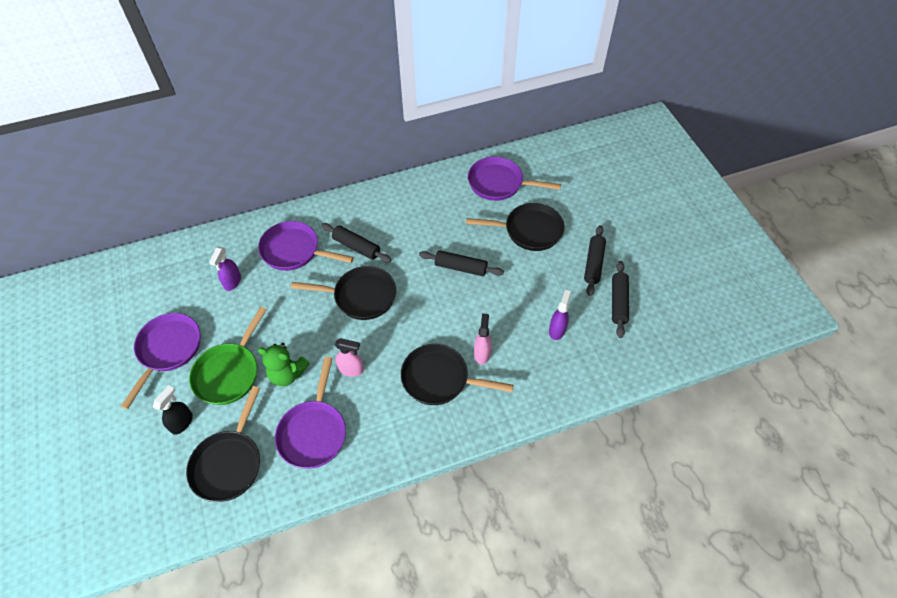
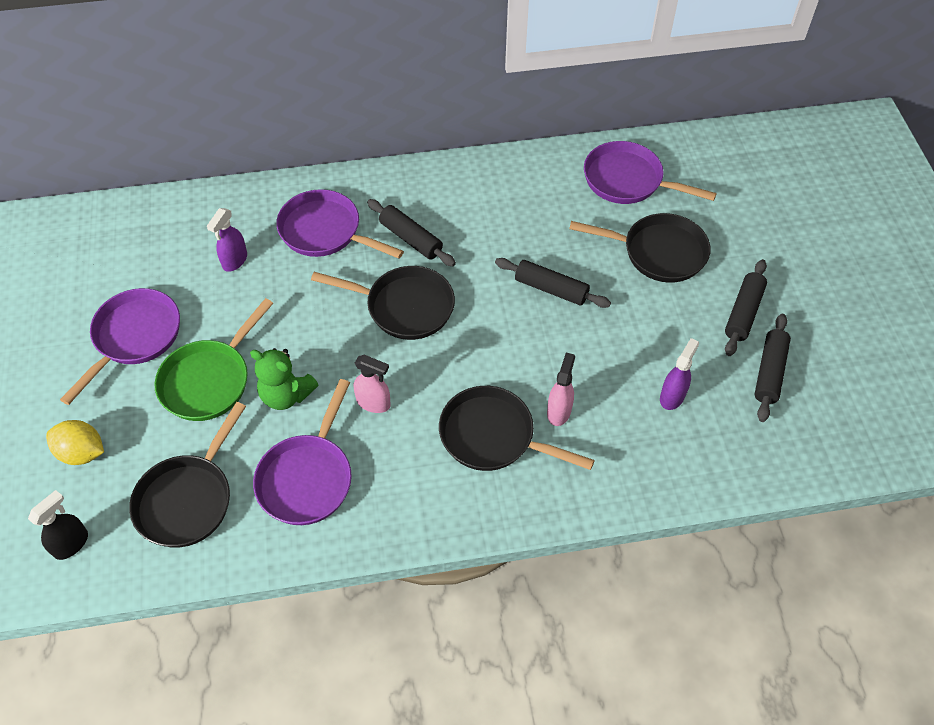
camera: 10 degrees right, 0 degrees up
(143, 442) = (82, 452): none -> yellow lemon
(182, 422) = (136, 435): black spray bottle -> black spray bottle (71, 543)

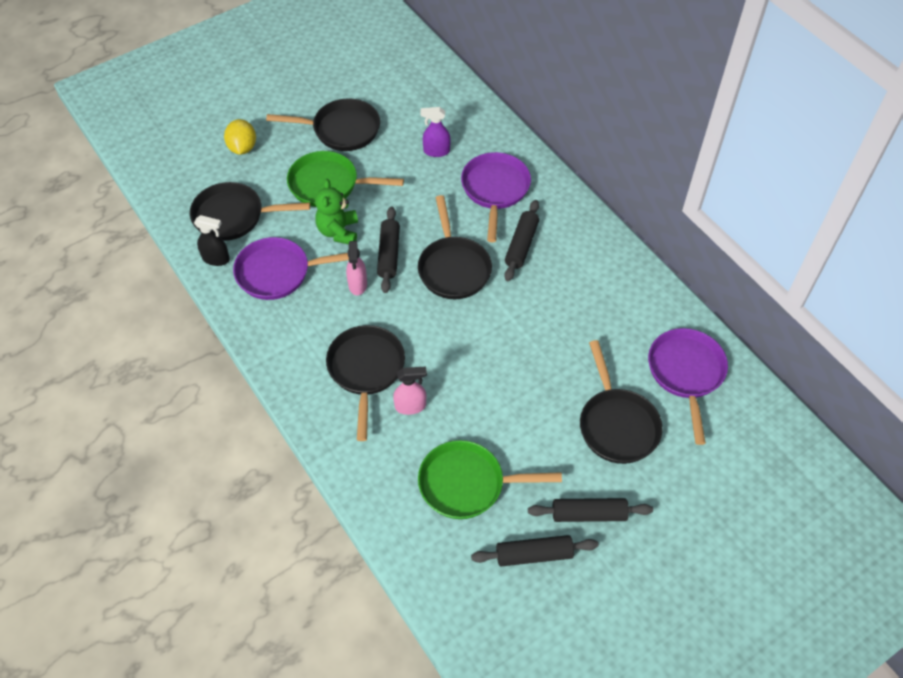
camera: 65 degrees right, 0 degrees up
(71, 543) = (178, 175): black spray bottle -> black spray bottle (216, 259)
(134, 337) = (341, 130): purple pan -> black pan
(551, 289) = (528, 358): black rolling pin -> black rolling pin (388, 254)
(672, 396) = (467, 484): purple spray bottle -> green pan

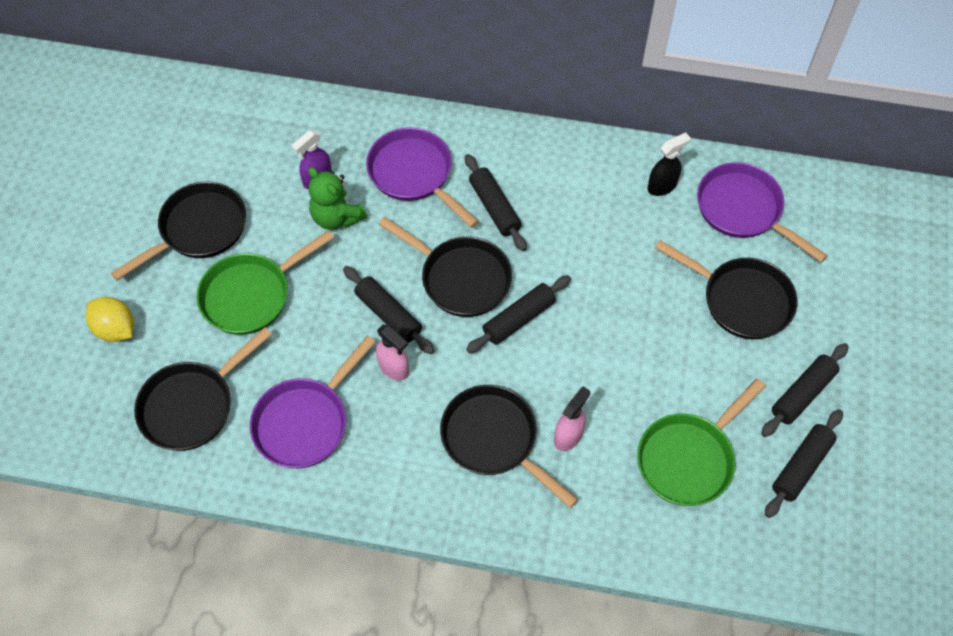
camera: 45 degrees left, 5 degrees up
(216, 259) = (226, 462): black spray bottle -> black spray bottle (662, 186)
(338, 231) = (316, 333): green teddy bear -> green teddy bear (336, 217)
(460, 318) = (519, 319): none -> black rolling pin

